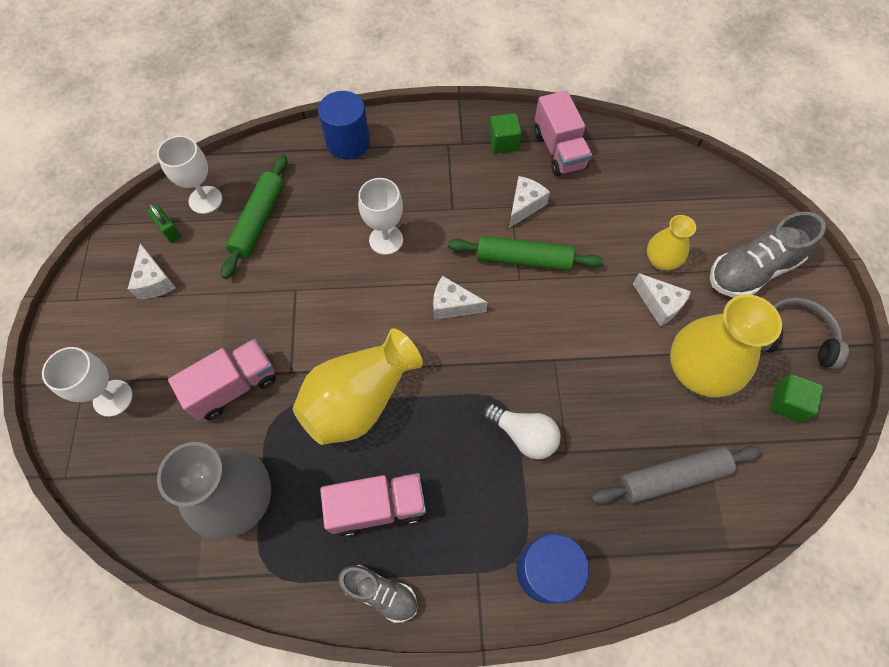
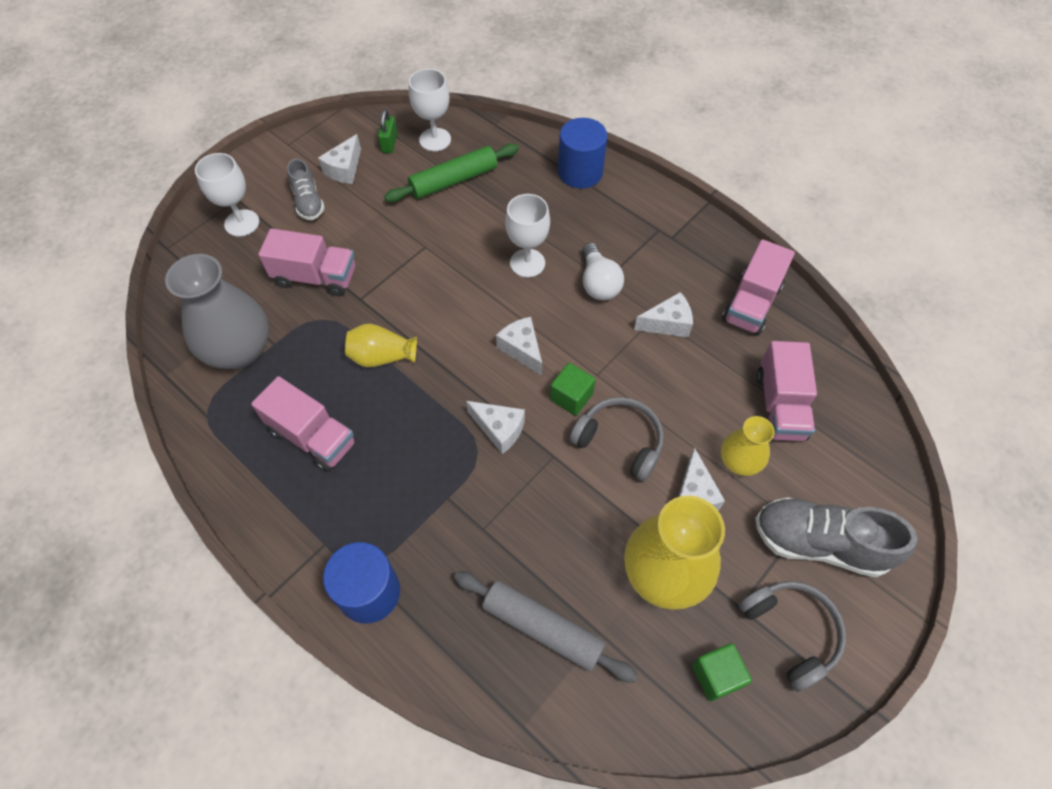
camera: 45 degrees right, 5 degrees down
(359, 400) = (382, 357): yellow vase -> yellow vase, size x0.55
(381, 593) = (251, 493): grey shoe -> grey shoe (308, 202)
(501, 375) = (499, 429): none -> white cheese
(503, 142) = (707, 262): green cube -> green cube (571, 397)
(523, 259) = (617, 363): green rolling pin -> none
(523, 435) = (465, 486): white light bulb -> white light bulb (598, 283)
(582, 311) = (620, 441): none -> grey headphones
(644, 204) = (780, 406): none -> pink truck

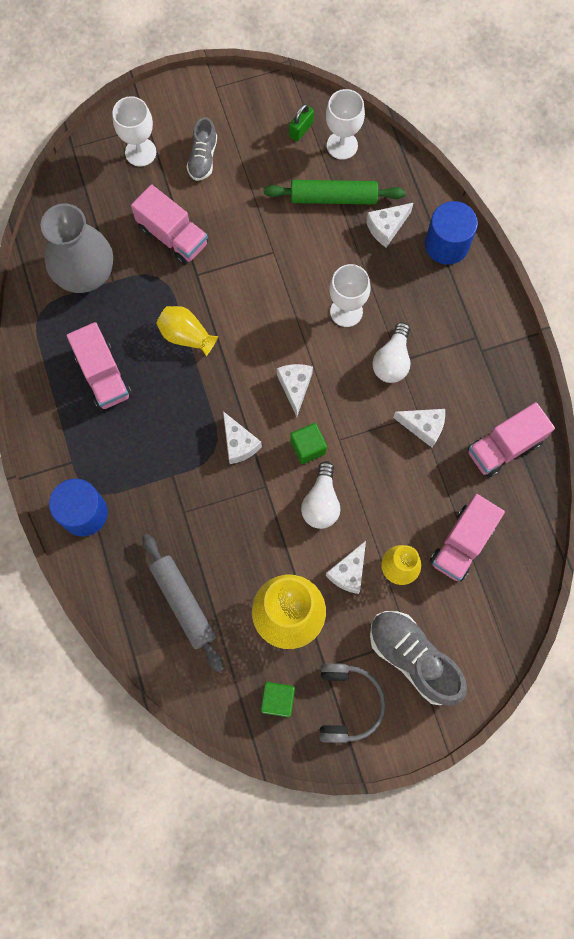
camera: 30 degrees right, 15 degrees up
(344, 169) = (249, 138): white cheese -> white cheese (386, 228)
(620, 441) = (321, 502): grey headphones -> white light bulb

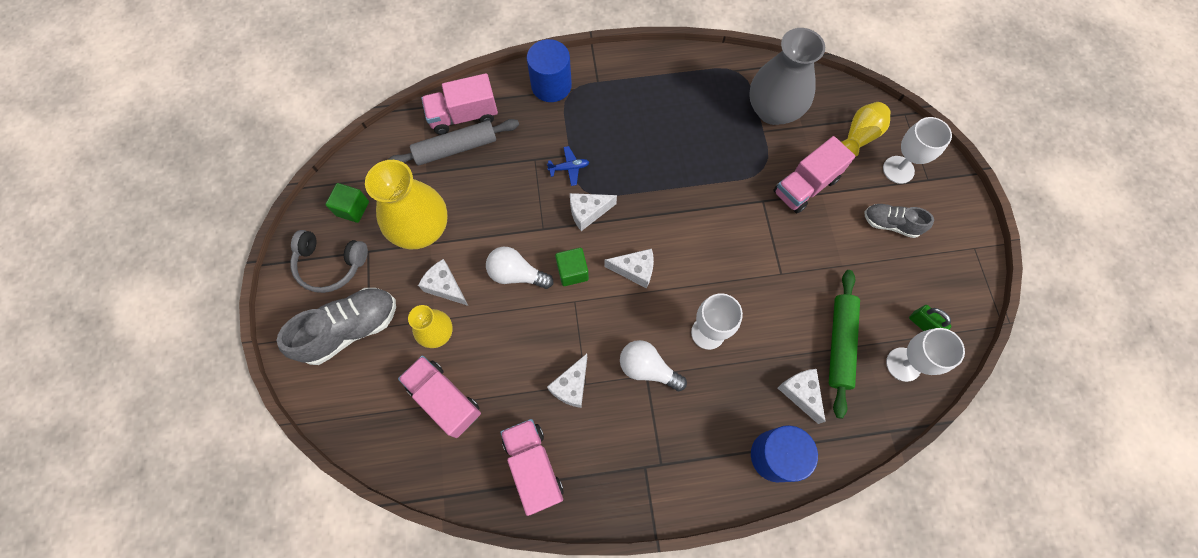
camera: 100 degrees right, 5 degrees down
(103, 375) = (672, 113): pink truck -> pink truck (464, 116)
(186, 335) = (701, 184): yellow vase -> yellow vase (860, 135)
(189, 473) = (569, 168): none -> blue plane

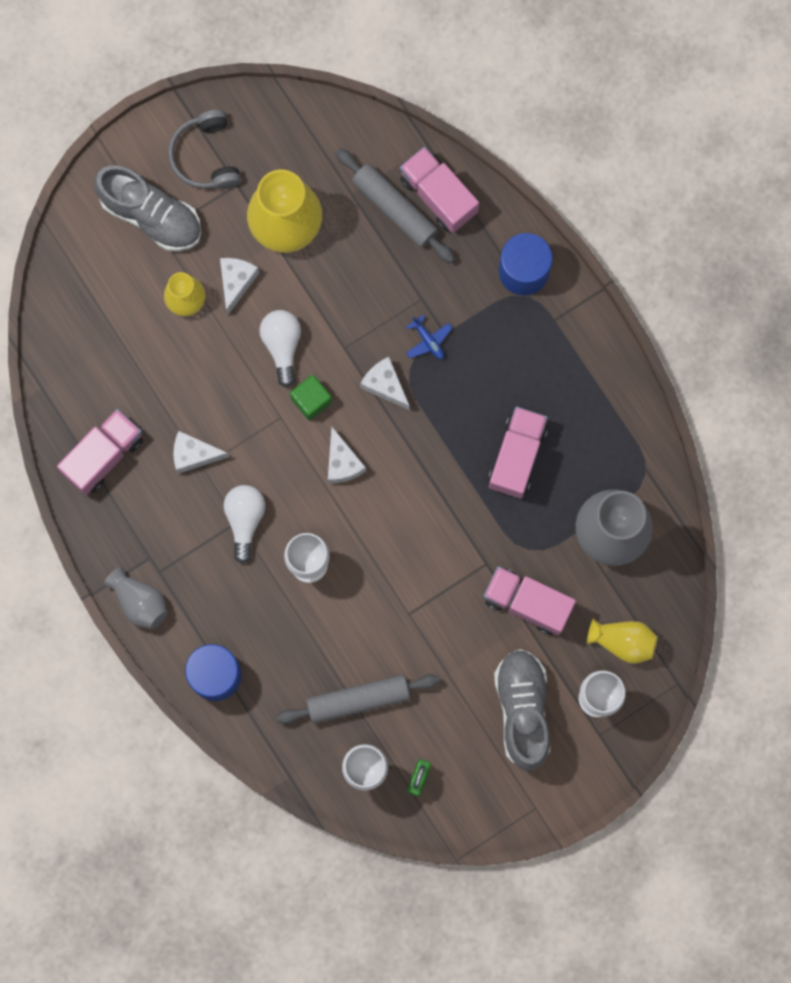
camera: 65 degrees right, 10 degrees up
(352, 208) = (275, 142): green cube -> none
(444, 399) = (127, 342): pink truck -> pink truck (517, 456)
(681, 495) = (139, 602): none -> grey vase
(800, 393) = (288, 678): white cheese -> none
(840, 344) = (358, 700): green rolling pin -> grey rolling pin
(890, 224) = (522, 710): grey shoe -> grey shoe, size x1.70

